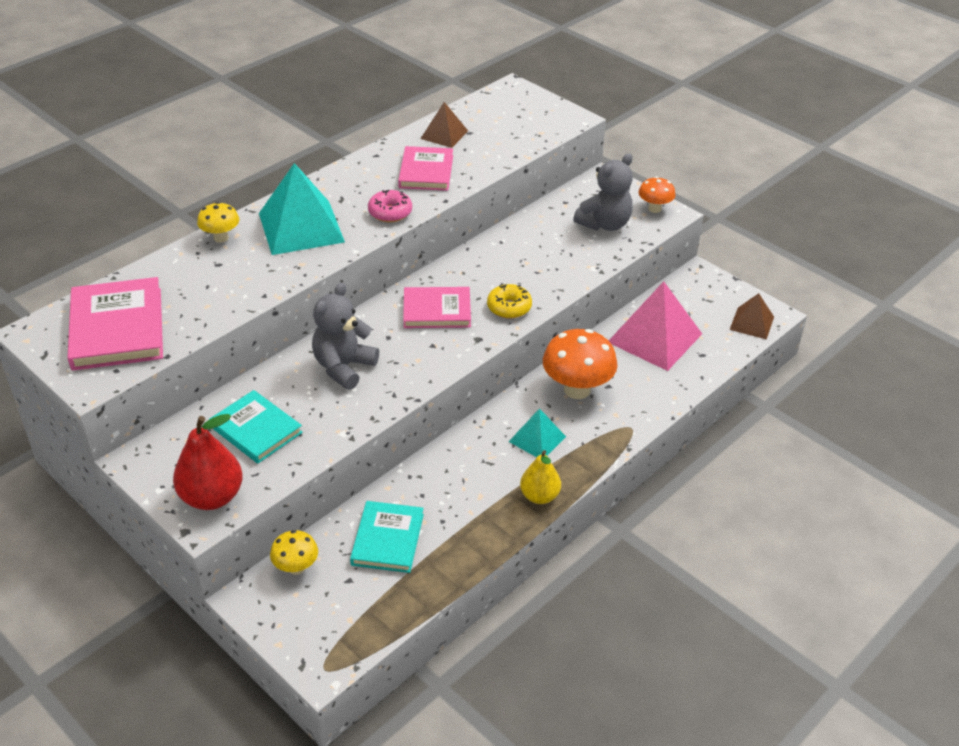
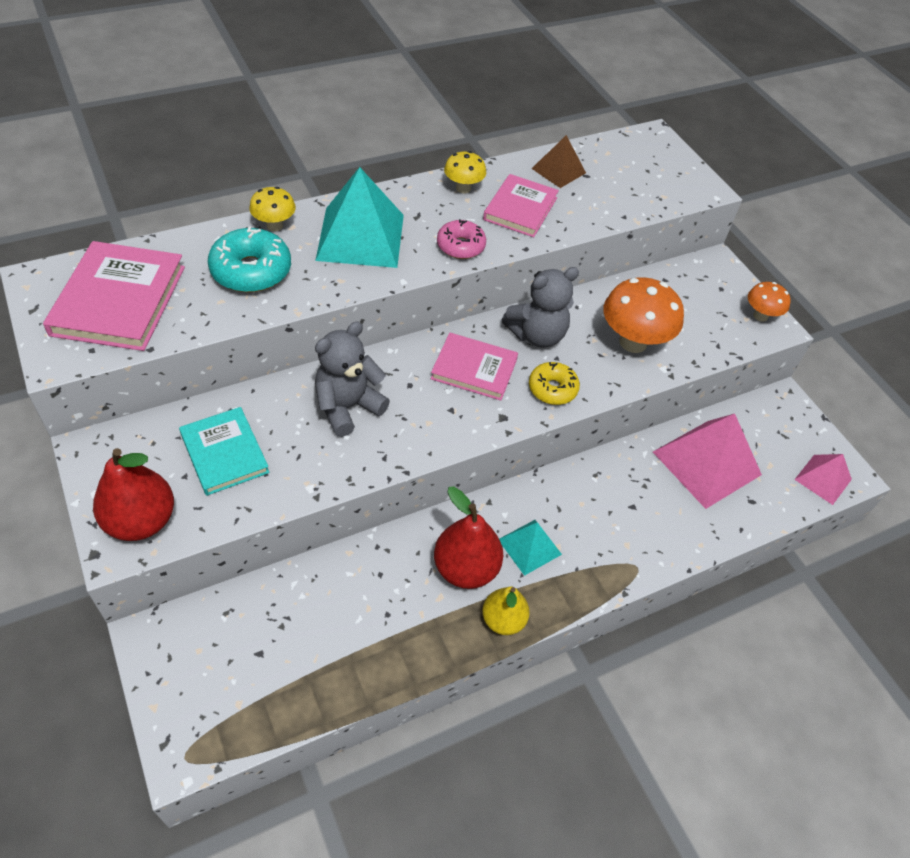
camera: 15 degrees right, 10 degrees up
(220, 277) = (251, 271): none -> turquoise donut
(296, 568) = (214, 618): yellow mushroom -> yellow mushroom (463, 188)
(387, 539) = (321, 617): turquoise book -> none
(492, 469) = (466, 568): none -> red pear
(577, 389) = (597, 500): orange mushroom -> orange mushroom (633, 342)
(604, 224) = (698, 318): grey teddy bear -> grey teddy bear (537, 335)
(751, 323) = (823, 479): brown pyramid -> pink pyramid

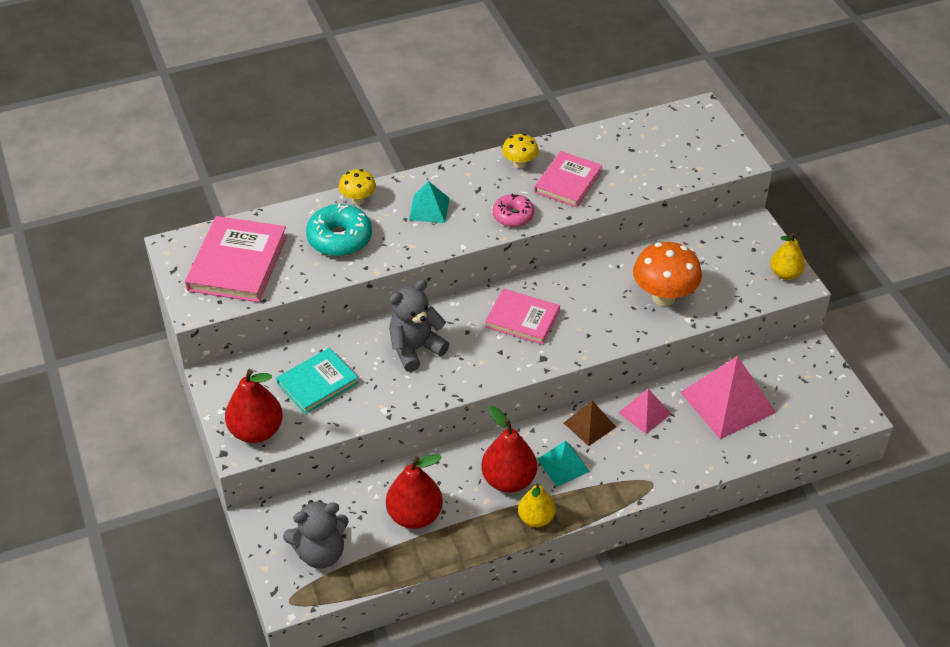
camera: 10 degrees right, 5 degrees down
(224, 453) = (317, 383): turquoise book -> turquoise book turned 75 degrees clockwise
(351, 621) = (415, 515): none -> red pear
(360, 237) = (429, 209): turquoise pyramid -> turquoise pyramid, size x0.54
(537, 335) = (579, 290): grey teddy bear -> grey teddy bear (320, 553)
(552, 389) = (587, 336): yellow donut -> none
(558, 170) = (606, 145): brown pyramid -> brown pyramid (589, 425)
(760, 316) = (785, 274): orange mushroom -> yellow pear
(823, 479) = (831, 417): pink pyramid -> pink pyramid (644, 413)

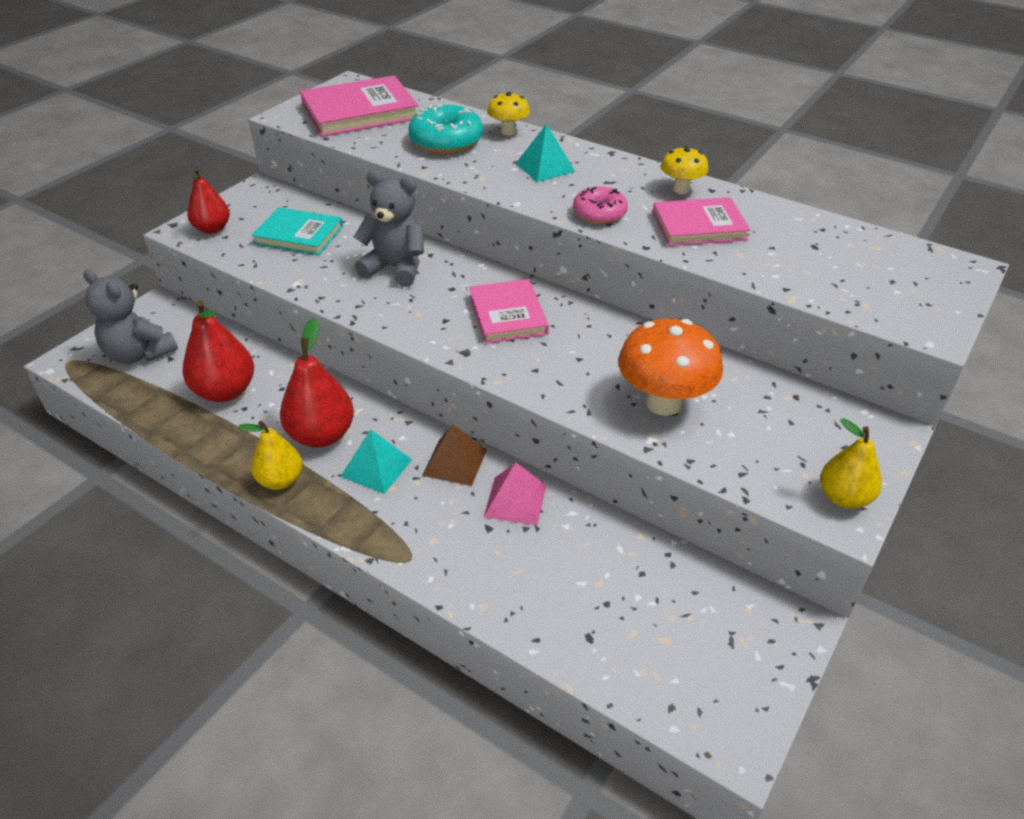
camera: 55 degrees right, 5 degrees down
(256, 431) = (212, 229): red pear -> red pear, size x0.66
(727, 402) = (608, 573): pink pyramid -> none

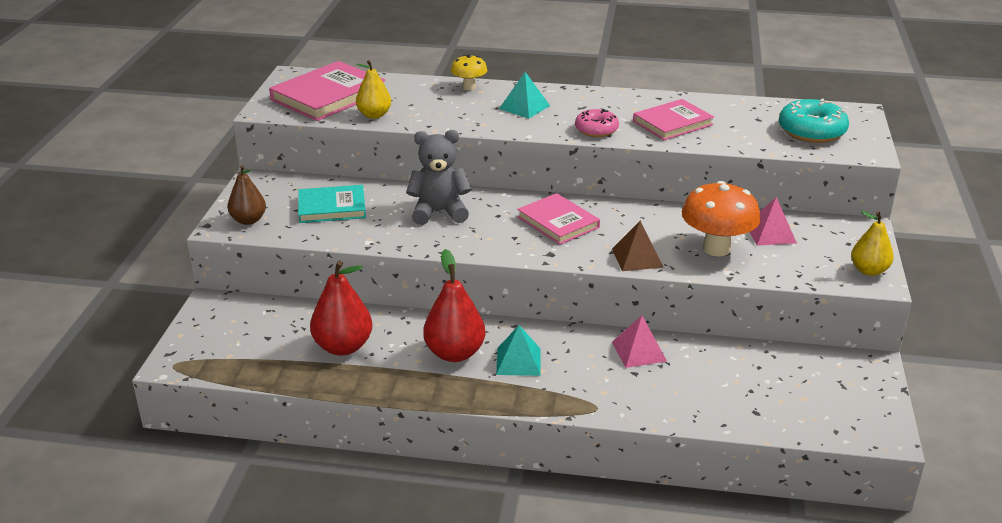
camera: 25 degrees left, 10 degrees down
(139, 354) = (235, 342): grey teddy bear -> none
(212, 229) = (248, 220): red pear -> brown pear
(280, 480) = (452, 391): yellow pear -> yellow pear (374, 115)
(446, 141) = (427, 104): turquoise donut -> turquoise donut (811, 132)
(455, 462) = (574, 341): brown pyramid -> brown pyramid (637, 257)
(681, 189) = (638, 102): yellow mushroom -> none
(750, 402) = (770, 233): none -> pink pyramid

